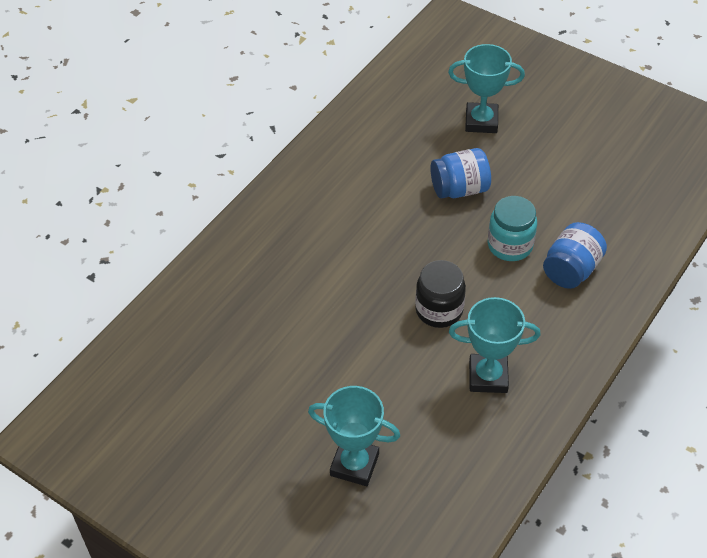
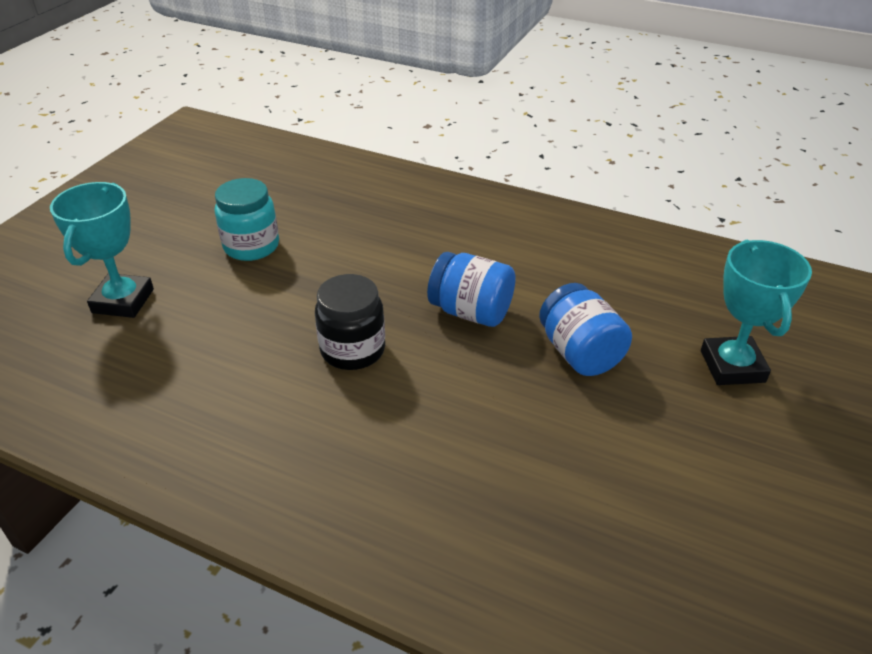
camera: 80 degrees right, 10 degrees down
(488, 377) = (241, 406): turquoise trophy -> none
(510, 245) = (486, 415): turquoise jar -> turquoise jar (251, 246)
(571, 270) = (453, 494): blue jar -> blue jar (471, 312)

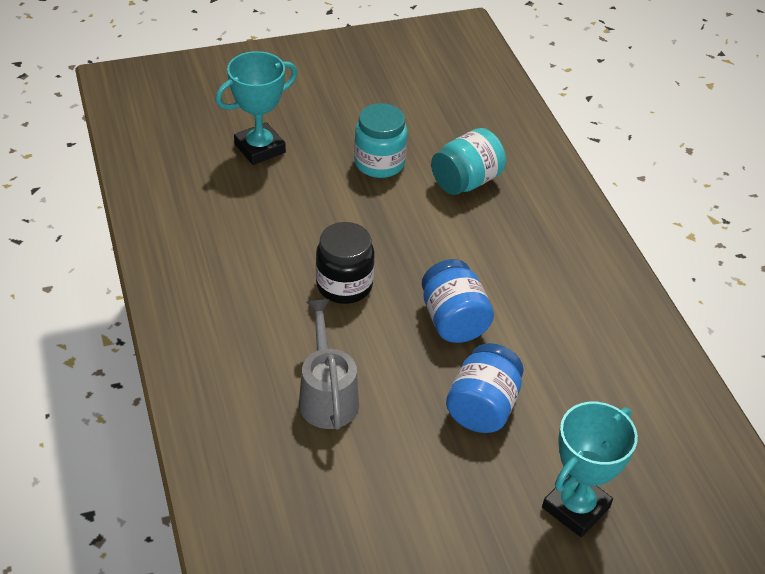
camera: 45 degrees right, 5 degrees up
(338, 217) = (466, 181): none -> turquoise jar
(464, 442) = (327, 395): none -> grey watering can

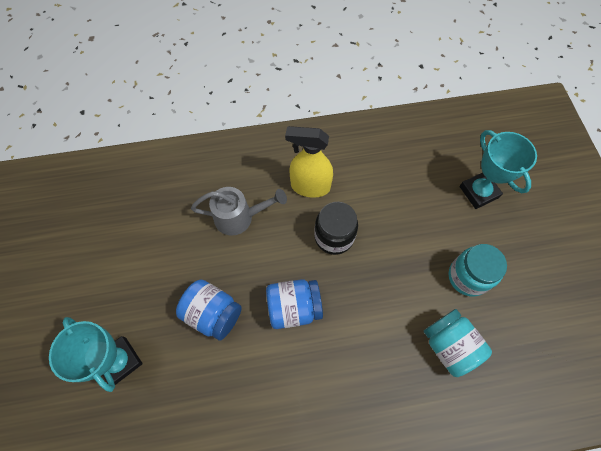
camera: 100 degrees right, 20 degrees up
(265, 316) = (310, 186): none -> yellow spray bottle

